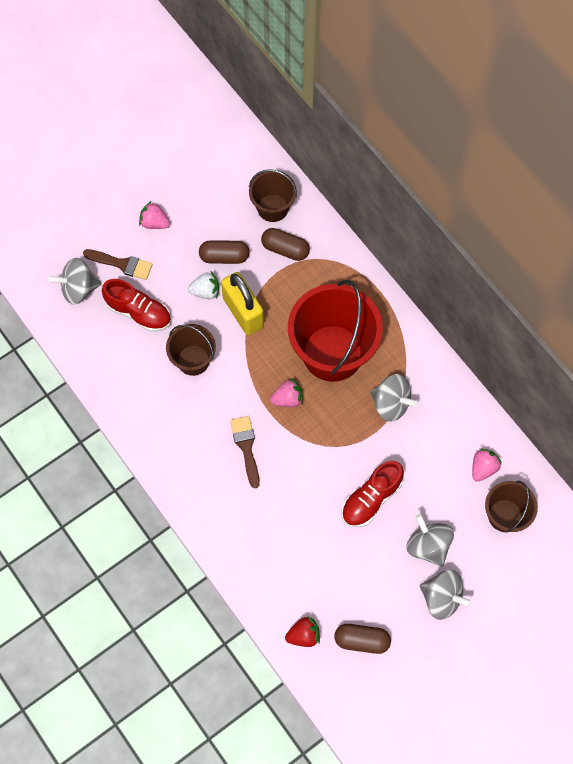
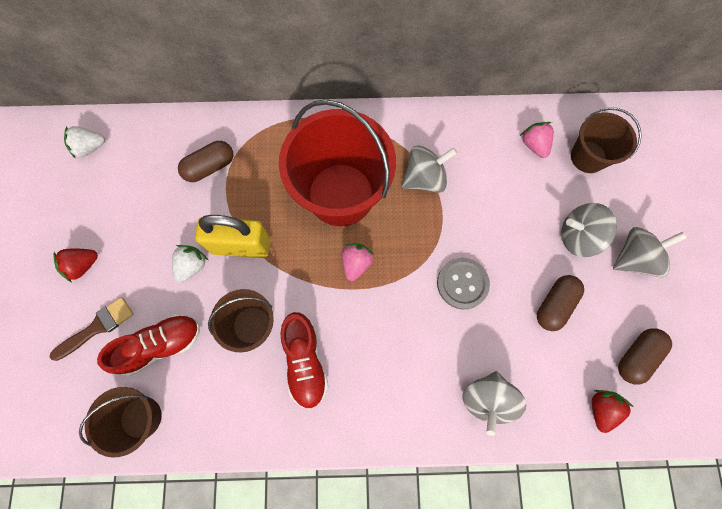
camera: 55 degrees left, 5 degrees up
(78, 289) = (86, 390): grey spinning top -> grey spinning top (487, 399)
(154, 223) = (83, 265): pink strawberry -> red strawberry
(224, 257) = (172, 225): brown capsule -> brown capsule (554, 305)
(239, 160) = (90, 147): none -> white strawberry
(246, 447) = (376, 335): brown brush -> none
(273, 208) = (161, 150): brown bucket -> brown bucket (141, 417)
(327, 482) = (462, 284): none -> grey button
(371, 499) = (503, 255): red shoe -> red shoe (305, 362)

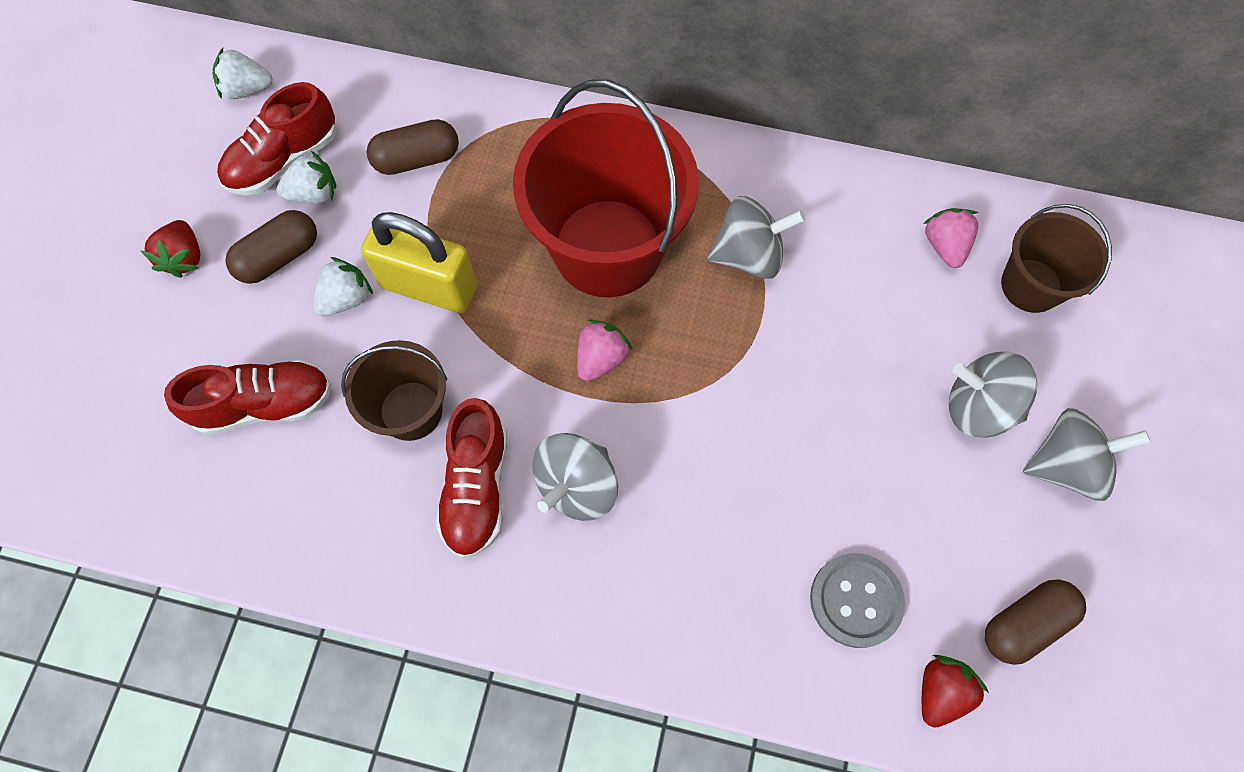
camera: 15 degrees right, 5 degrees down
(83, 265) = (184, 258): red strawberry -> red strawberry turned 75 degrees counterclockwise
(97, 327) = (179, 353): brown brush -> none
(127, 187) = (284, 160): none -> red shoe
(141, 417) = (202, 503): brown bucket -> none
(152, 204) = (314, 193): none -> white strawberry
(462, 284) = (763, 432): grey button -> grey button (855, 600)
(487, 399) = (752, 624): grey spinning top -> grey spinning top (577, 486)
(554, 305) = (907, 504): brown capsule -> brown capsule (279, 257)

